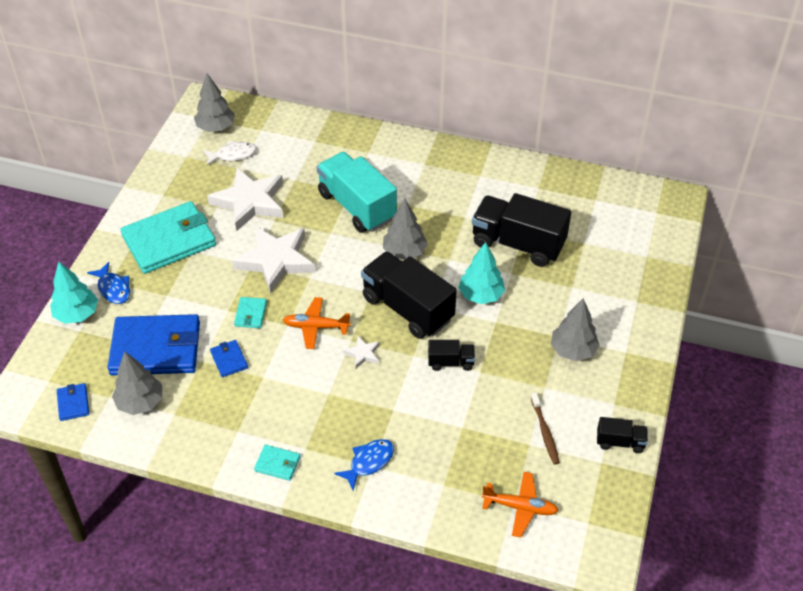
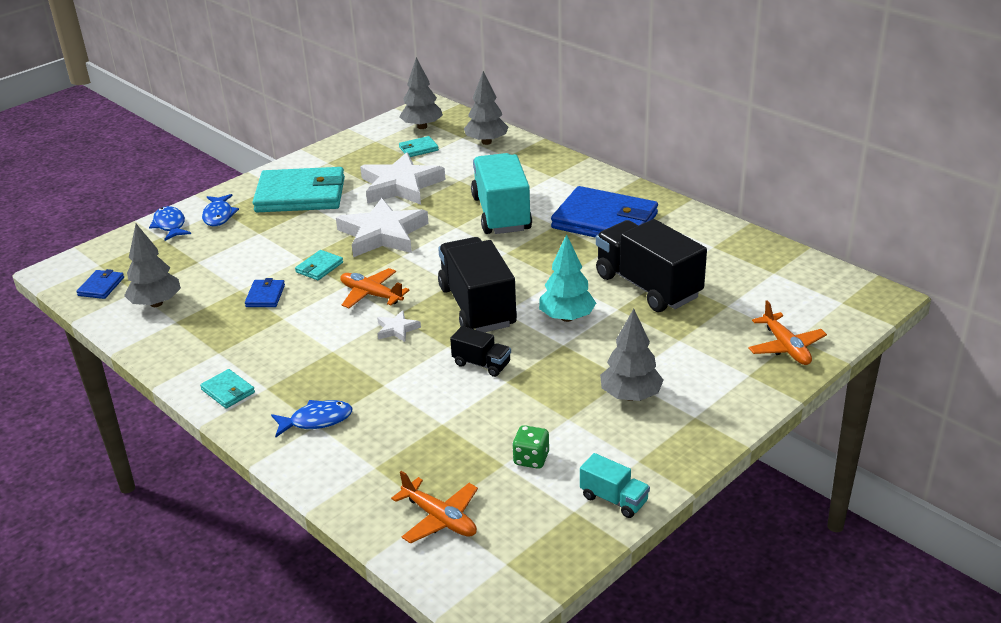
camera: 30 degrees right, 15 degrees down
(77, 314) = (170, 225): turquoise tree -> blue fish
(156, 348) = (210, 268): blue wallet -> blue wallet (605, 221)
(233, 155) = (418, 149): white fish -> turquoise wallet
(404, 252) = (517, 261): grey tree -> grey tree (486, 142)
(545, 432) = (531, 459): brown toothbrush -> green dice
(620, 442) = (614, 499): black truck -> turquoise truck
(645, 267) = (786, 347): none -> orange plane

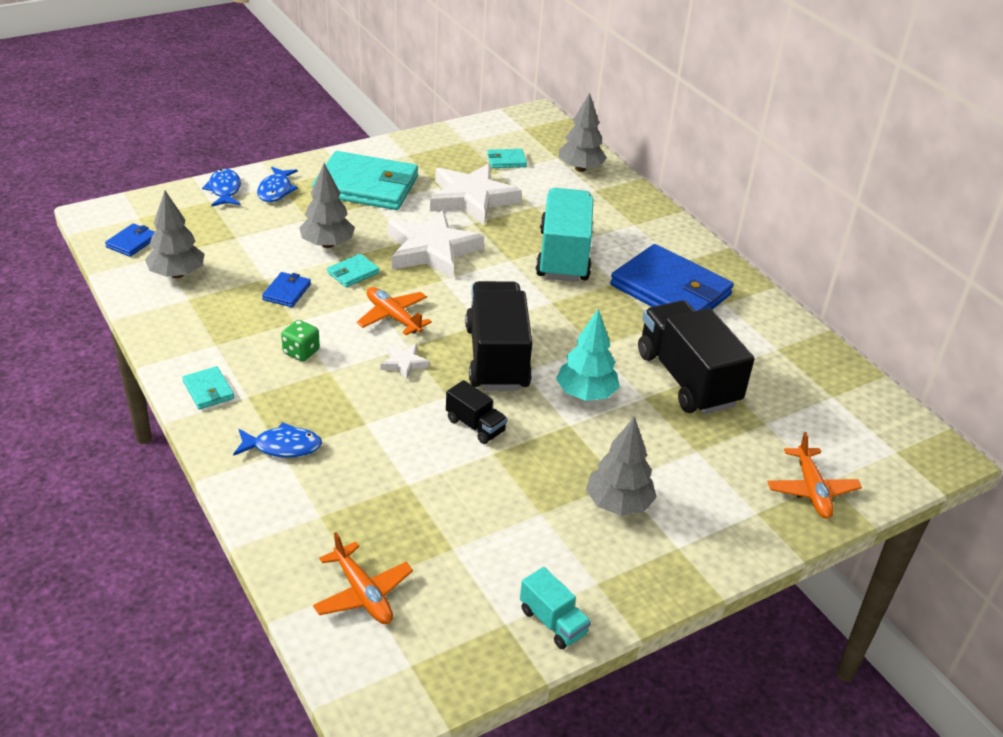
camera: 10 degrees right, 5 degrees up
(422, 127) = (520, 136): grey tree -> grey tree (327, 244)
(531, 459) = (484, 550): green dice -> green dice (301, 352)

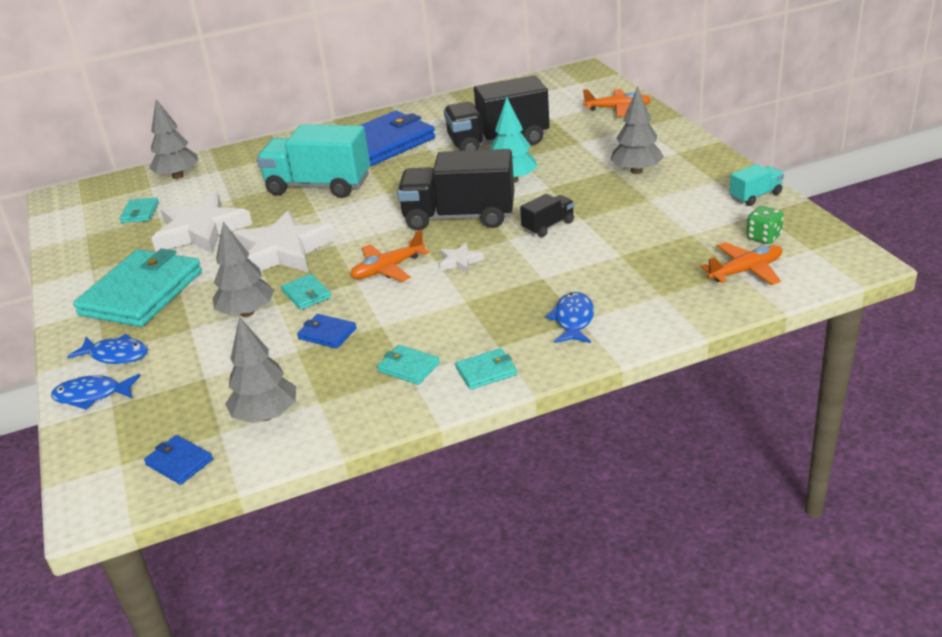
camera: 75 degrees left, 5 degrees down
(225, 343) = (408, 367): none -> turquoise wallet
(301, 352) = (433, 318): green dice -> green dice (763, 237)

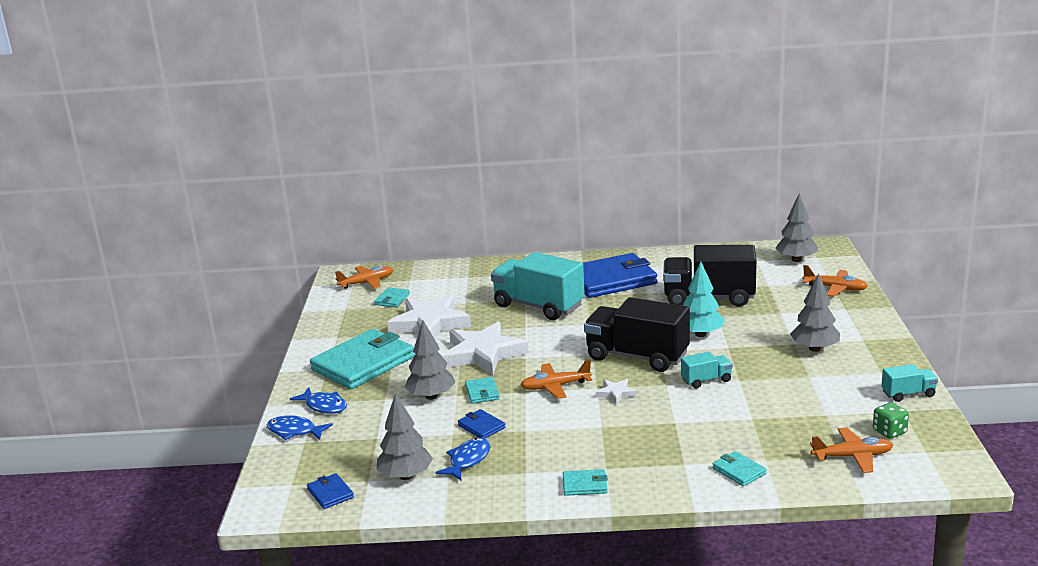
camera: 20 degrees right, 10 degrees down
(98, 200) = (367, 282): none -> orange plane
(178, 176) = (434, 275): grey tree -> grey tree (796, 260)
(408, 367) = (528, 467): turquoise wallet -> turquoise wallet (739, 471)
(548, 226) = (706, 380): black truck -> turquoise truck
(573, 320) = (678, 462): blue fish -> blue fish (468, 460)

